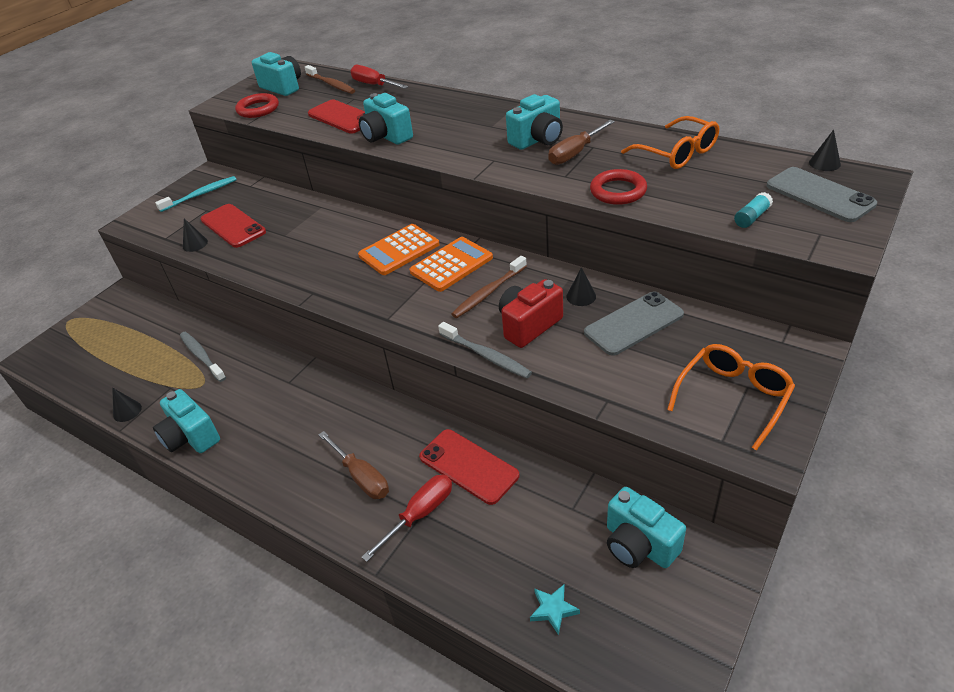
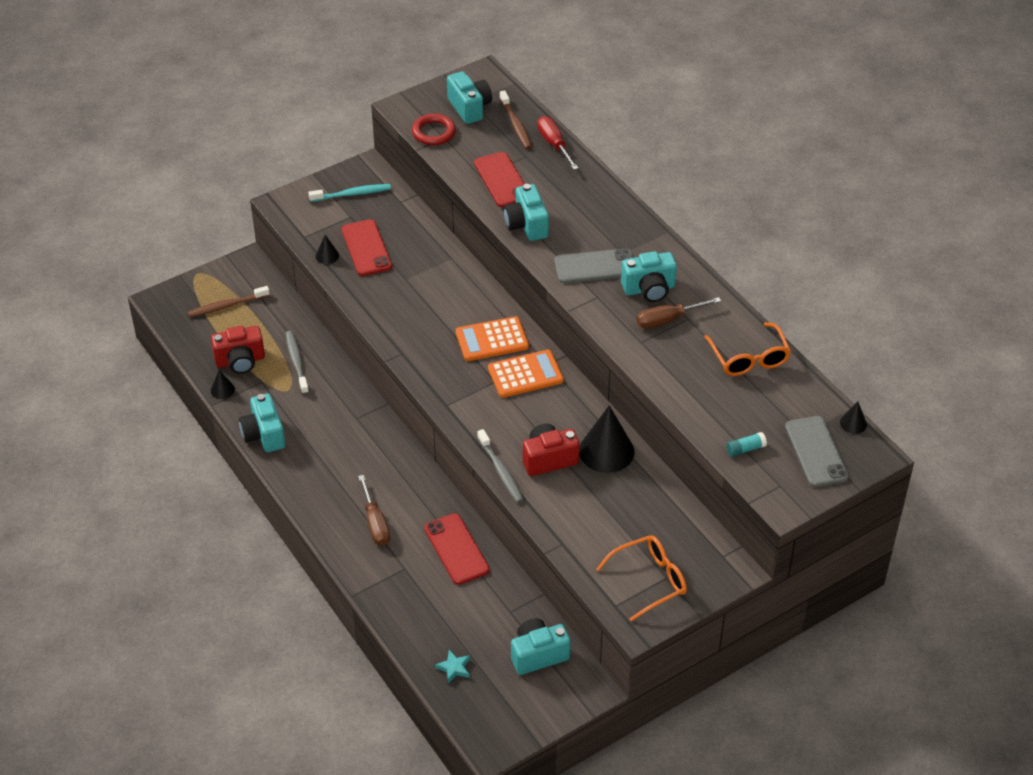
camera: 20 degrees right, 5 degrees up
(139, 377) = (240, 361): none -> red camera
(420, 514) = (403, 568): red screwdriver -> none
(488, 292) = (538, 415): brown toothbrush -> brown toothbrush (227, 306)
(581, 296) = (606, 451): black cone -> black cone, size x2.14
(618, 191) = (669, 377): red ring -> none
(634, 323) = (627, 493): grey phone -> grey phone (595, 266)
(638, 545) = (538, 655): turquoise camera -> turquoise camera turned 90 degrees clockwise

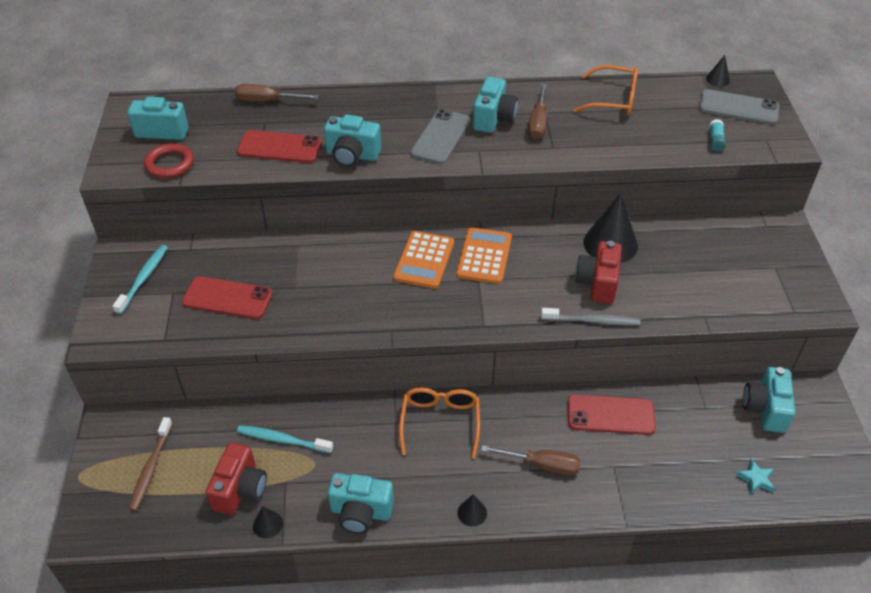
camera: 60 degrees left, 0 degrees up
(296, 362) = (282, 440): grey toothbrush -> turquoise toothbrush
(327, 255) = (209, 332): black cone -> black cone (472, 512)
(516, 125) = (217, 112): brown toothbrush -> none
(554, 144) = (266, 101): red screwdriver -> brown screwdriver
(650, 580) = (774, 278): orange glasses -> orange glasses (440, 422)

